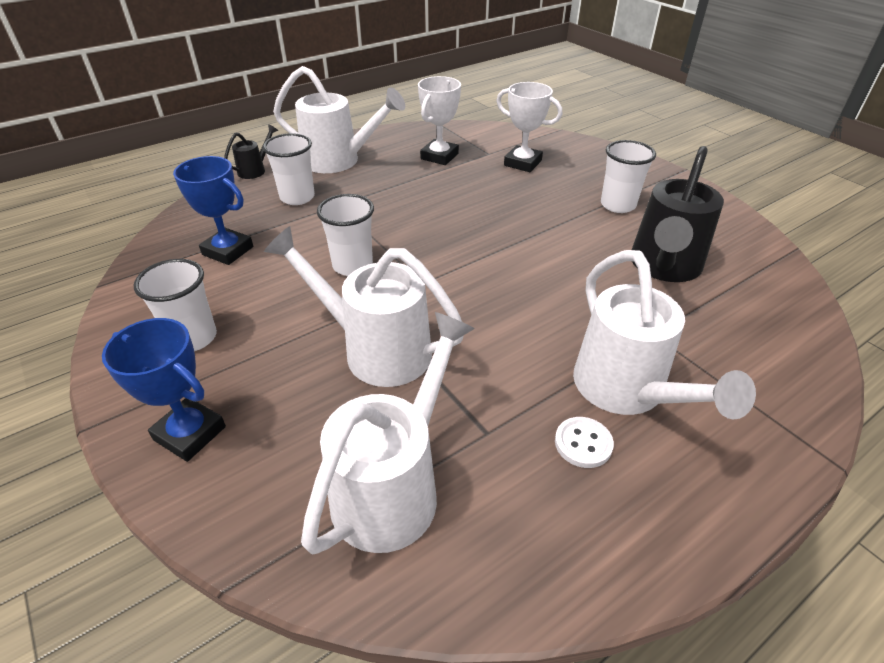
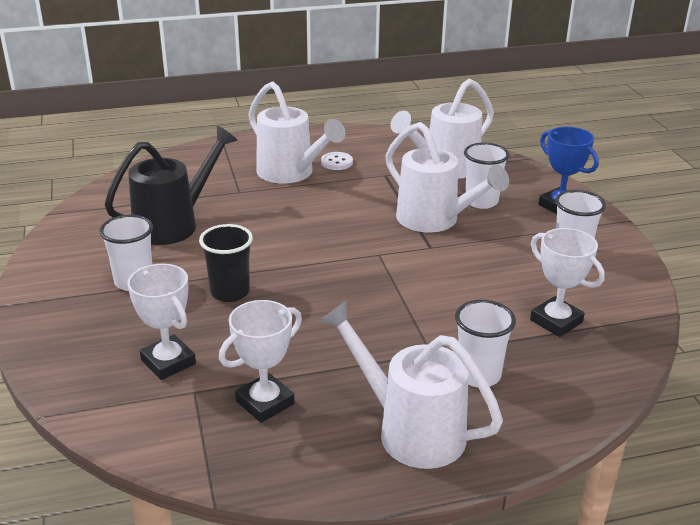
camera: 160 degrees left, 10 degrees down
(228, 251) = (556, 321): blue trophy -> white trophy
(255, 170) = (536, 442): black watering can -> none
(352, 265) = (434, 280): white cup -> white cup (481, 201)
(531, 214) = (230, 292): none -> black cup
(626, 391) = (290, 173): white watering can -> white watering can turned 135 degrees clockwise

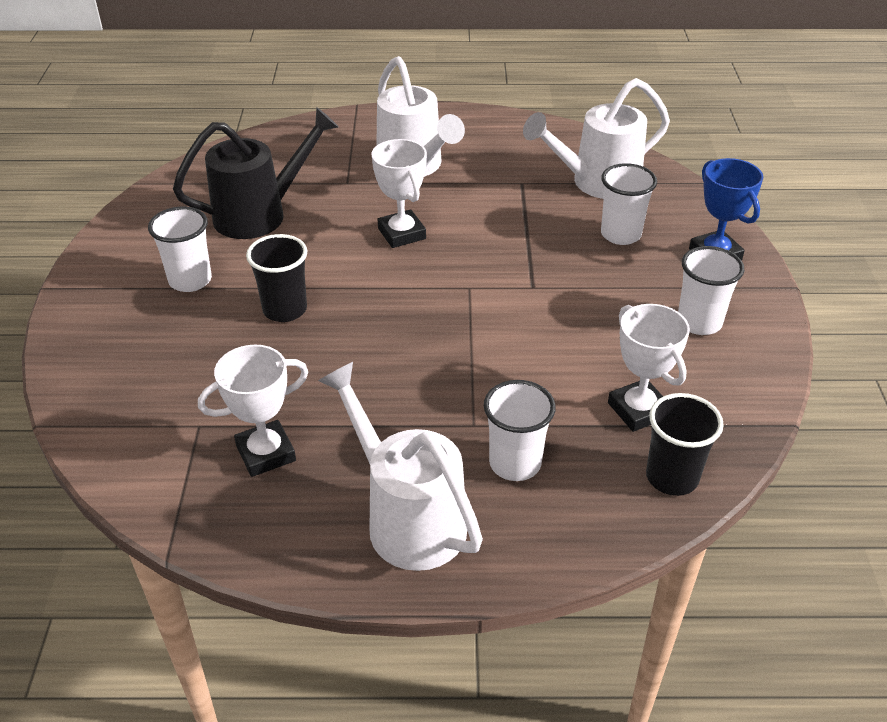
camera: 15 degrees right, 10 degrees up
(168, 362) = (186, 385): white trophy -> white trophy (401, 233)
(336, 162) = (472, 158): white button -> none
(434, 220) = (553, 252): white watering can -> none
(605, 364) = (672, 477): none -> black cup

